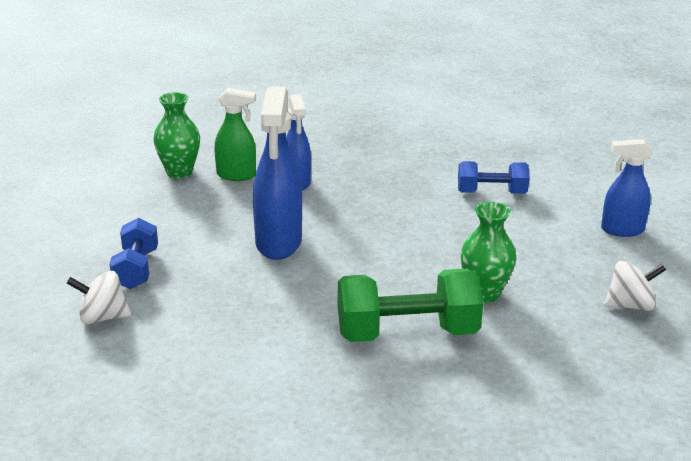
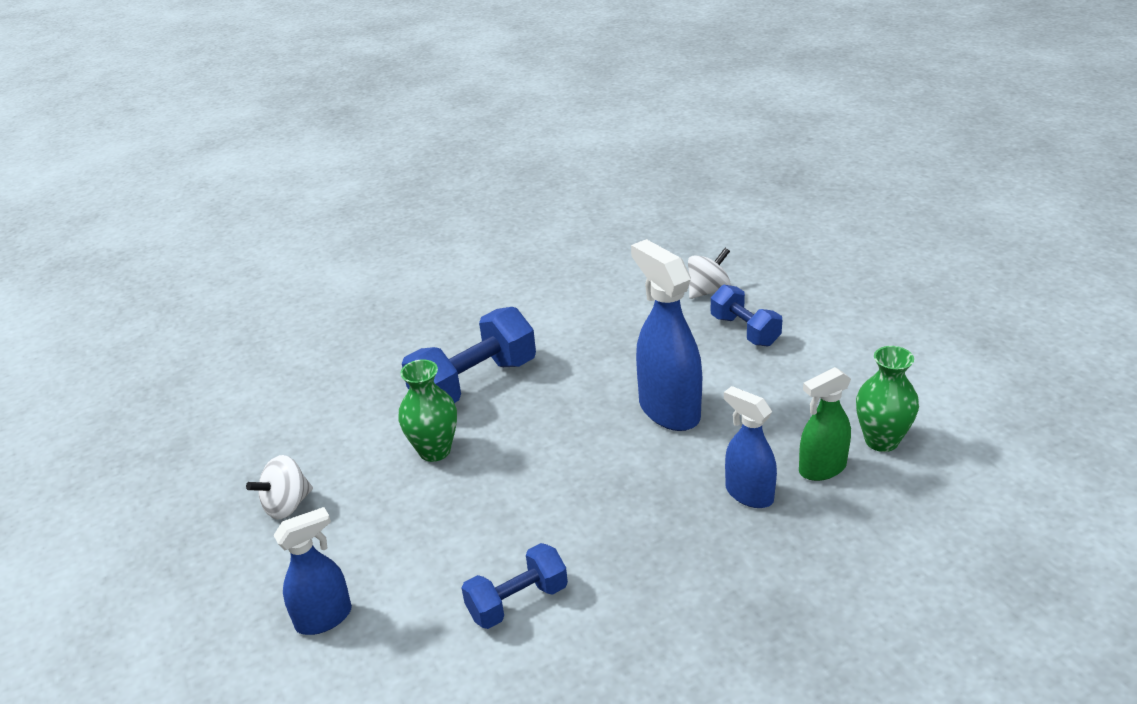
camera: 150 degrees right, 5 degrees up
(407, 333) = (474, 383): green dumbbell -> blue dumbbell

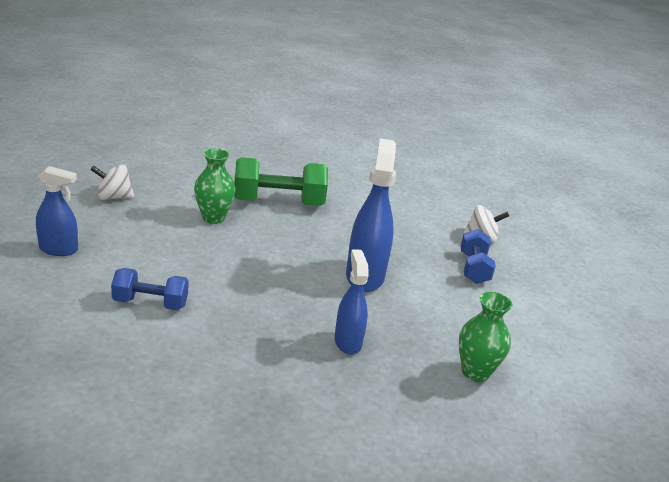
camera: 30 degrees right, 5 degrees down
(474, 383) = (278, 202): blue dumbbell -> green dumbbell
(822, 468) = (412, 360): green spray bottle -> none

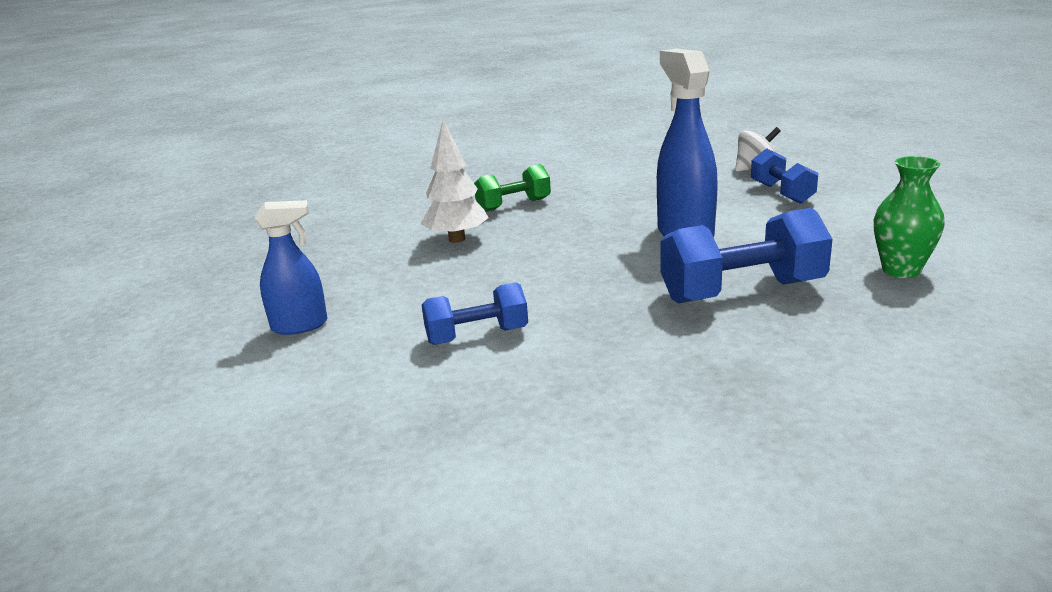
camera: 15 degrees left, 5 degrees down
(113, 197) = (314, 258): white spinning top -> none
(213, 218) = (457, 239): green vase -> white tree
(278, 202) = (513, 205): green dumbbell -> green dumbbell, size x0.61
(347, 342) = (742, 291): blue spray bottle -> blue dumbbell

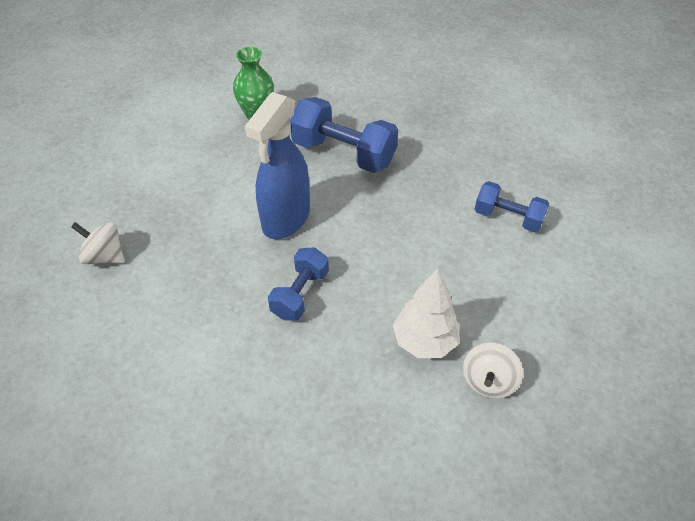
camera: 140 degrees left, 25 degrees up
(300, 326) = (608, 306): blue spray bottle -> none
(382, 246) = (488, 381): none -> white spinning top
(513, 205) = (327, 364): green dumbbell -> none
(782, 193) = (160, 212): blue dumbbell -> blue dumbbell (300, 294)

